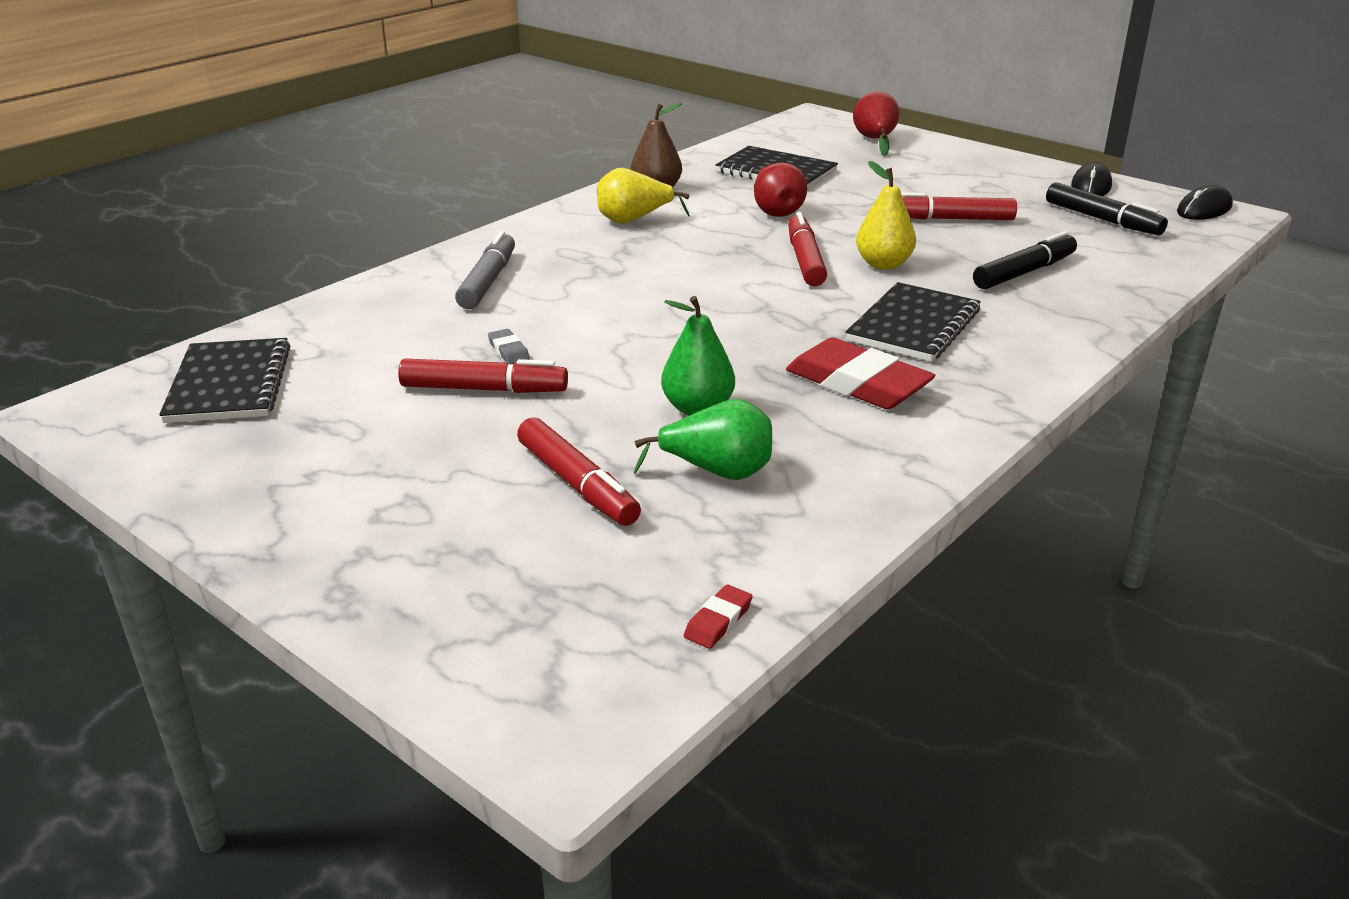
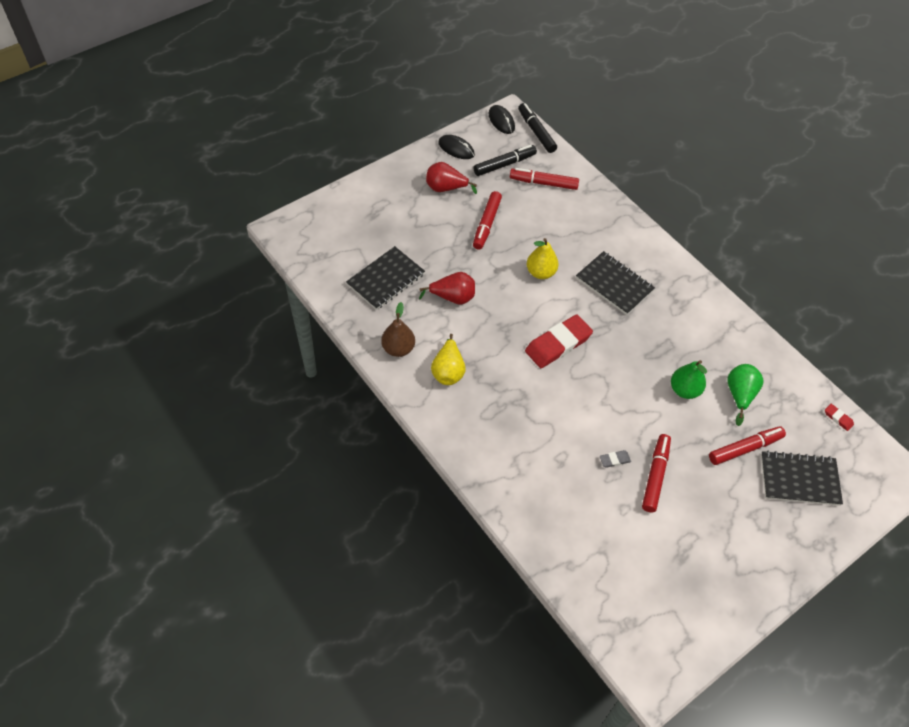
camera: 80 degrees left, 25 degrees up
(229, 384) = (634, 599): black notebook -> black notebook (799, 479)
(488, 281) = (523, 460): grey marker -> none
(805, 260) = (527, 304): red marker -> red marker (543, 183)
(857, 383) = (668, 323): red eraser -> red eraser (558, 344)
(875, 140) = (345, 213): red pear -> red pear (446, 188)
(1024, 272) = (563, 221): black marker -> black marker (536, 132)

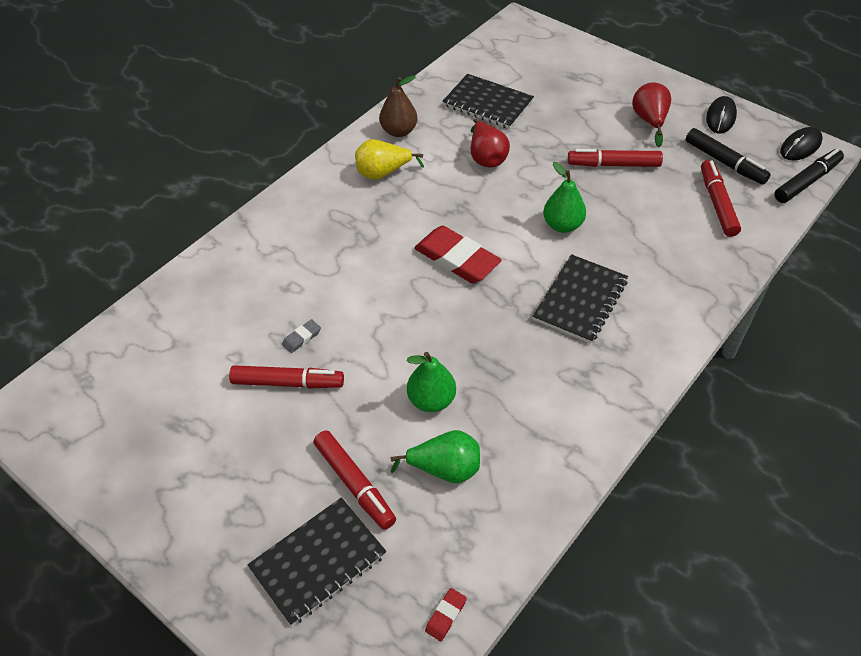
camera: 80 degrees right, 5 degrees down
(540, 272) = (562, 225): yellow pear -> green pear
(614, 460) = (302, 338): grey eraser -> grey eraser turned 75 degrees clockwise
(799, 479) = (318, 561): black notebook -> black notebook turned 60 degrees clockwise

